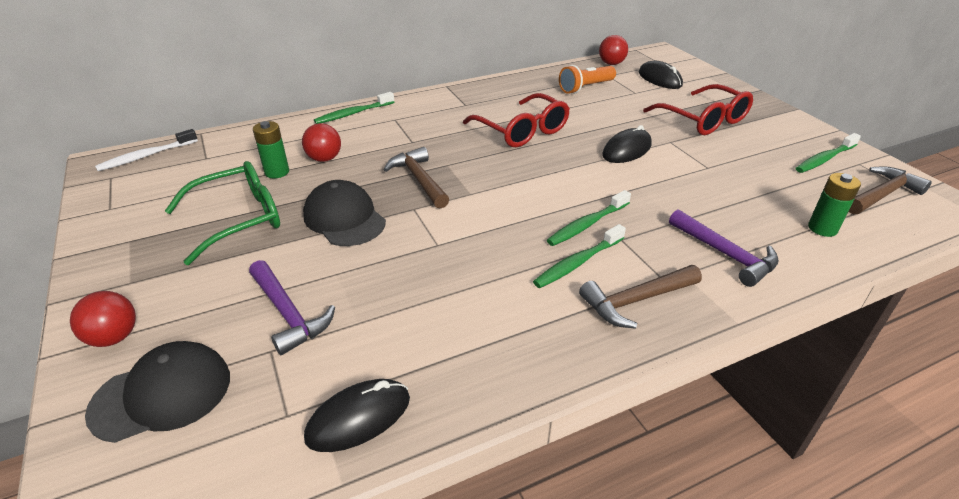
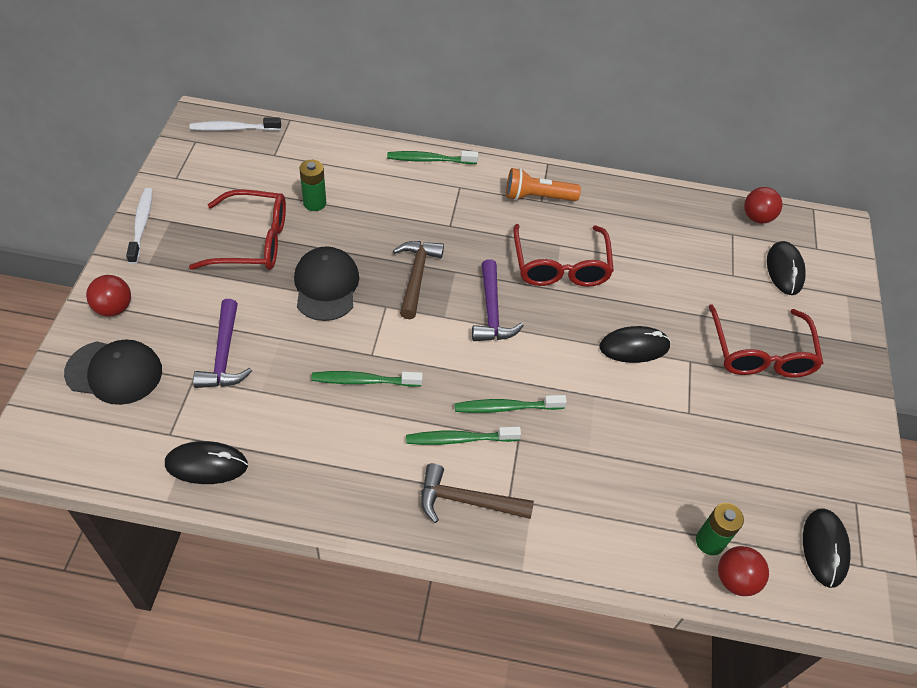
camera: 30 degrees right, 15 degrees up
(96, 256) = (141, 225): none -> white toothbrush
(239, 219) = (253, 241): green glasses -> red glasses
(324, 159) = (362, 207): red ball -> red ball (735, 579)
(585, 88) = (686, 240): orange flashlight -> orange flashlight (537, 197)
(725, 254) = (587, 508): purple hammer -> purple hammer (491, 311)
(824, 159) = (825, 475): green toothbrush -> green toothbrush (364, 381)
(882, 195) = (824, 548): brown hammer -> black mouse

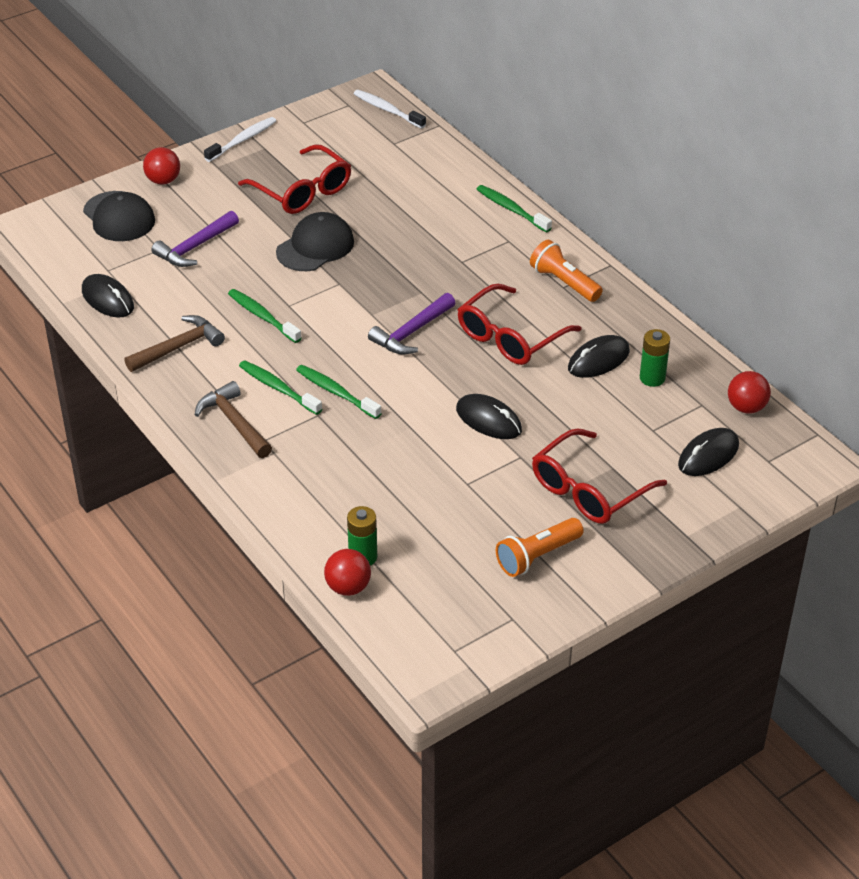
camera: 50 degrees right, 10 degrees down
(314, 203) = (379, 191): green battery -> green battery (652, 378)
(416, 276) = (388, 278): brown hammer -> brown hammer (178, 347)
(803, 435) = (537, 556): none -> orange flashlight
(824, 548) = (441, 621): black mouse -> black mouse (598, 360)

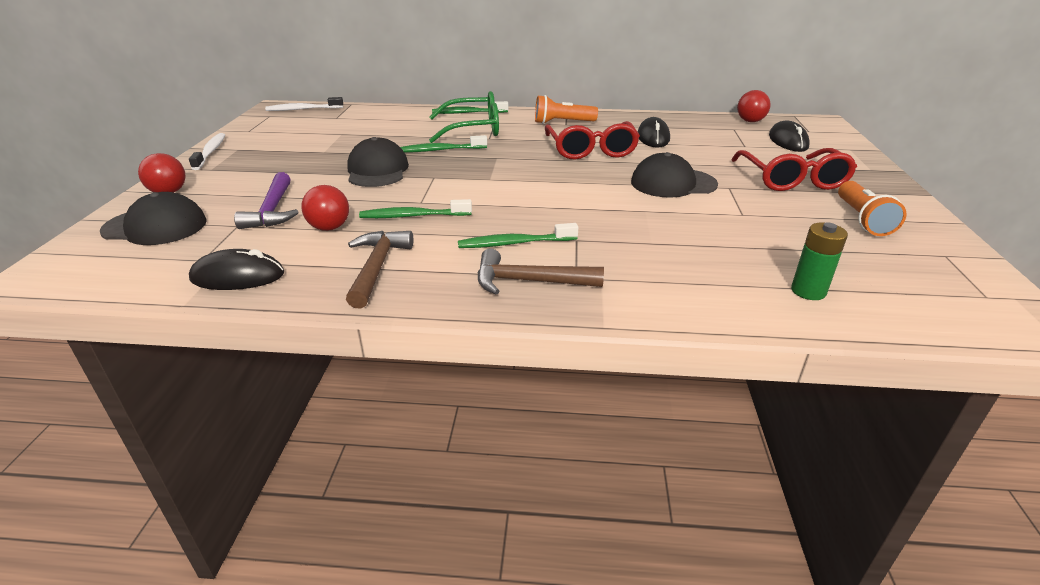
camera: 50 degrees left, 10 degrees down
(302, 191) = (311, 154): red glasses -> none
(336, 392) = (559, 222): green toothbrush -> green toothbrush (440, 150)
(348, 587) = (853, 316): red ball -> red ball (329, 228)
(412, 332) = (534, 174): purple hammer -> none
(472, 239) = (473, 129): none -> green glasses
(488, 420) = (673, 183): black mouse -> black cap
(652, 378) = (691, 131): green battery -> none

